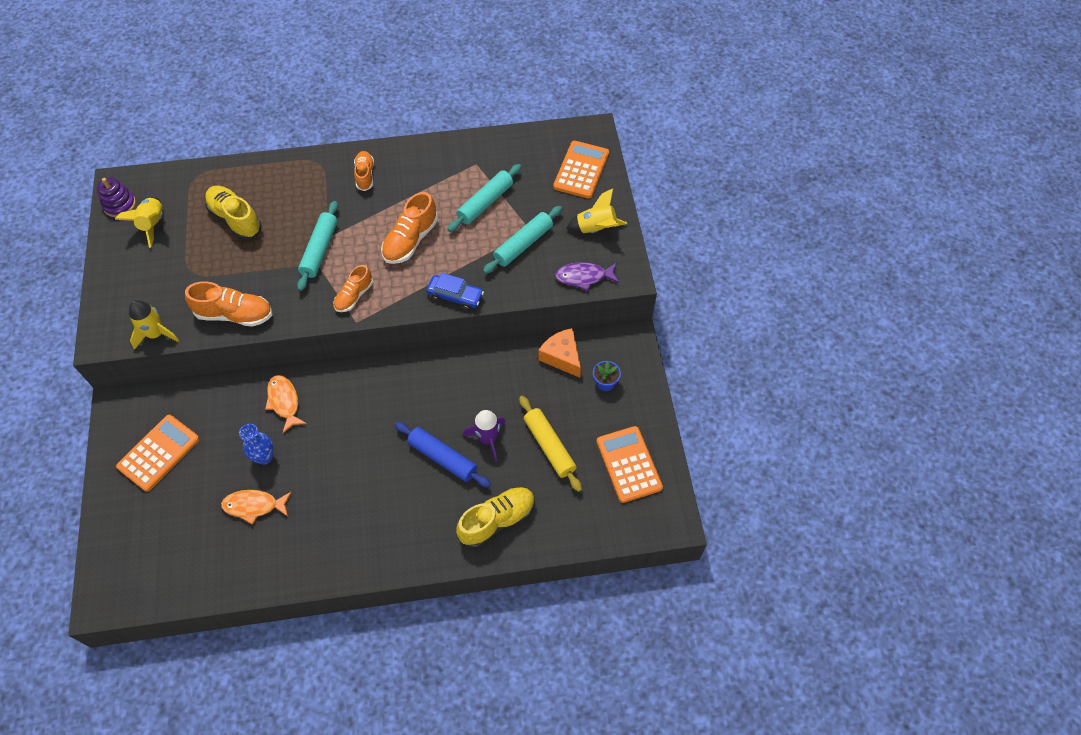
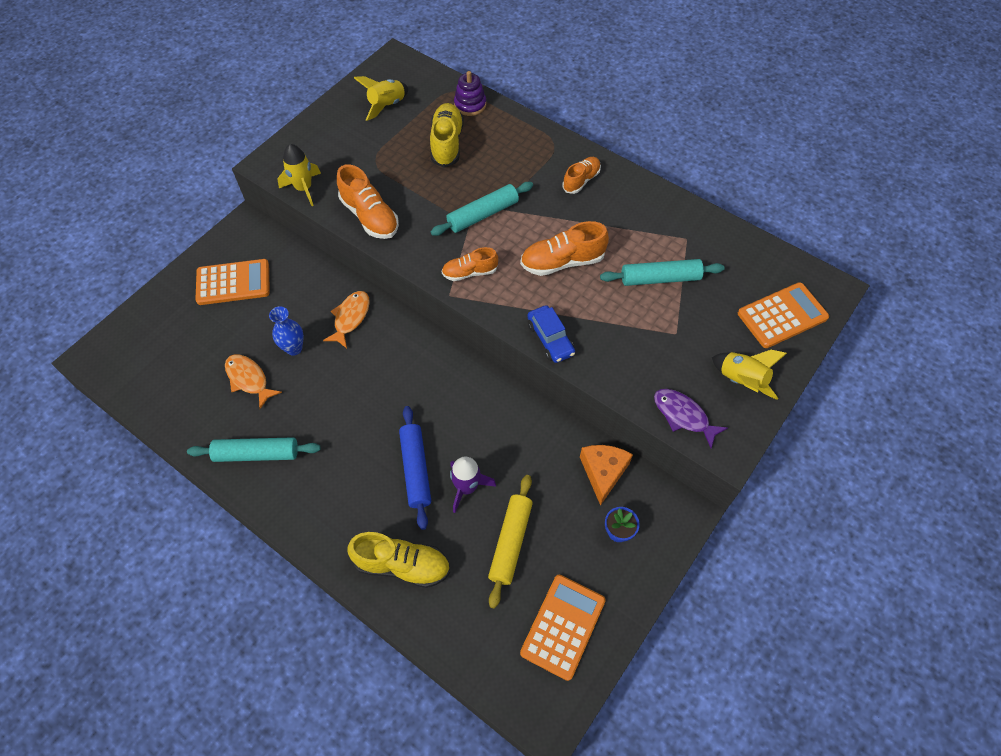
camera: 45 degrees right, 0 degrees up
(119, 205) = (380, 75): purple stacking toy -> purple stacking toy (470, 105)
(523, 244) = (656, 341): turquoise rolling pin -> turquoise rolling pin (257, 454)

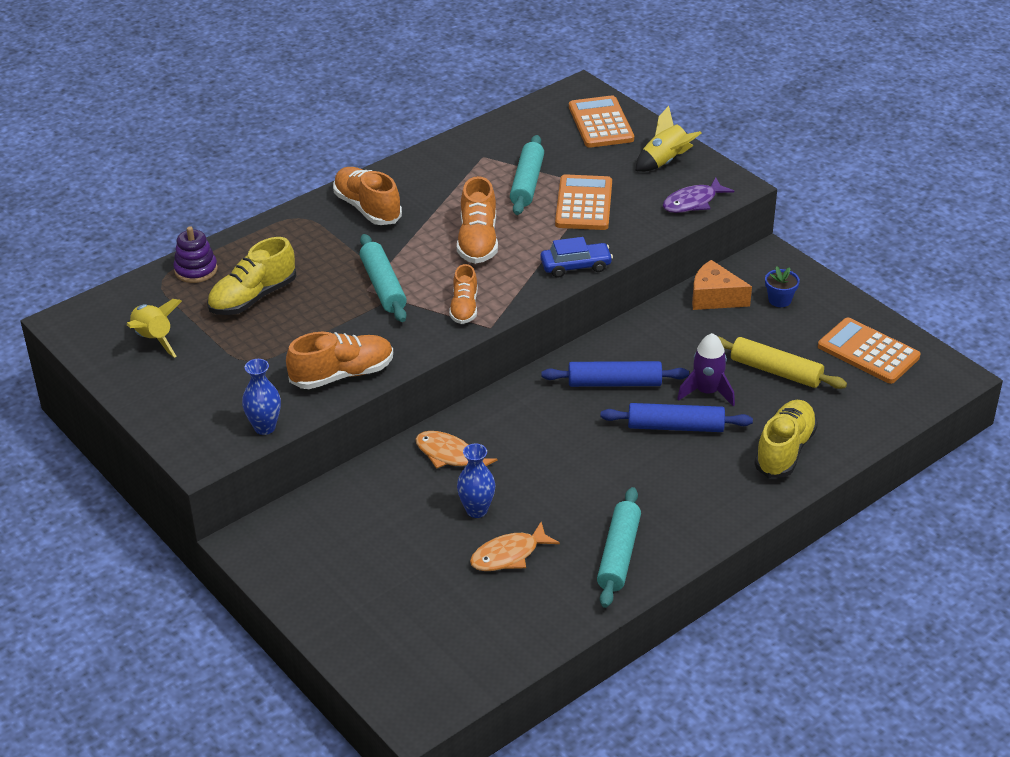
camera: 75 degrees left, 20 degrees down
(233, 282) = (345, 561): orange calculator -> orange calculator (583, 204)
(304, 188) = (264, 427): yellow rocket -> blue vase
(447, 143) = (253, 298): yellow shoe -> yellow shoe turned 60 degrees counterclockwise
(461, 413) = (614, 383): none -> blue rolling pin
(581, 180) = (367, 208): orange shoe -> orange shoe, size x1.55

